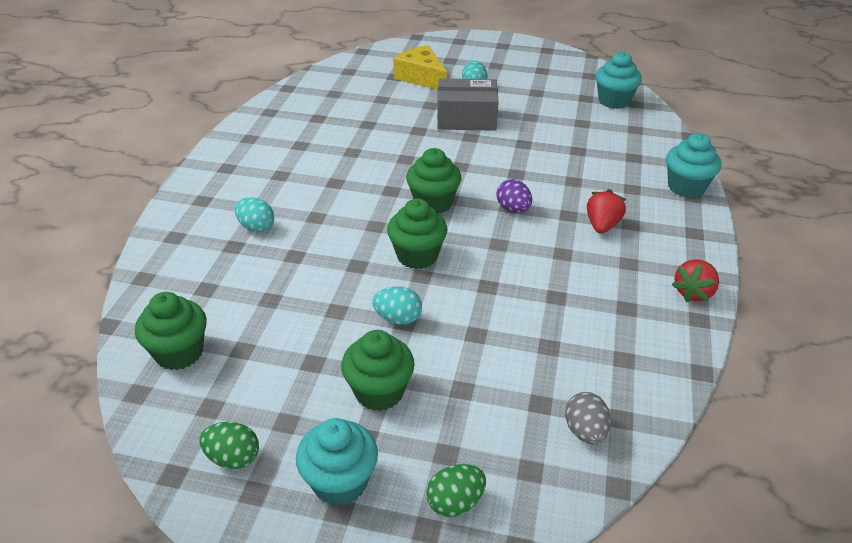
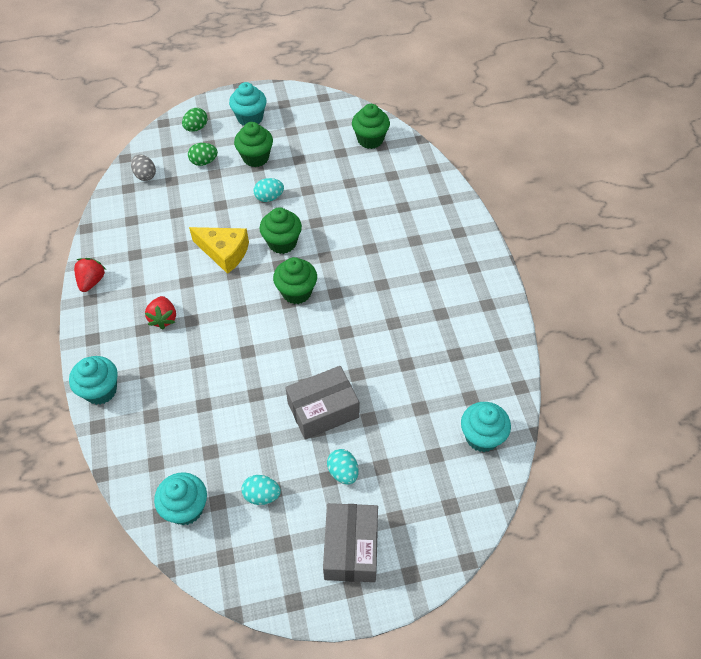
camera: 155 degrees right, 15 degrees up
(233, 458) = (303, 110): green egg -> green egg (204, 162)
(256, 227) = (402, 225): turquoise egg -> turquoise egg (262, 495)
(349, 74) = (482, 437): none -> turquoise cupcake
(421, 77) = (405, 465): yellow cheese -> yellow cheese (224, 252)
(493, 57) = (351, 548): none -> grey box
(513, 209) = (234, 309): purple egg -> none

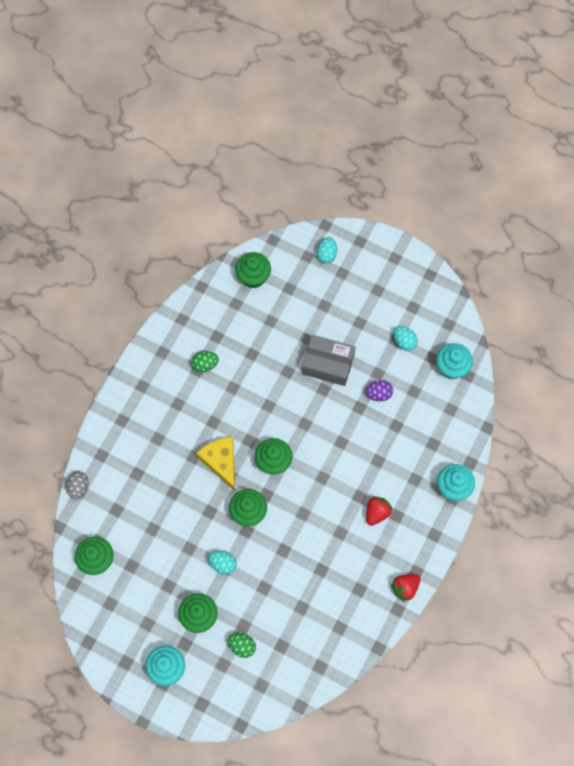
camera: 140 degrees left, 15 degrees up
(145, 175) = (297, 670): grey egg -> grey egg (79, 487)
(196, 128) = (219, 693): green egg -> green egg (205, 365)
(224, 252) = (295, 537): yellow cheese -> yellow cheese (221, 462)
(246, 421) = (378, 394): none -> purple egg
(343, 472) = (348, 319): turquoise egg -> turquoise egg (326, 254)
(351, 548) = (379, 277): grey box -> none
(482, 437) = (253, 277): turquoise cupcake -> green cupcake

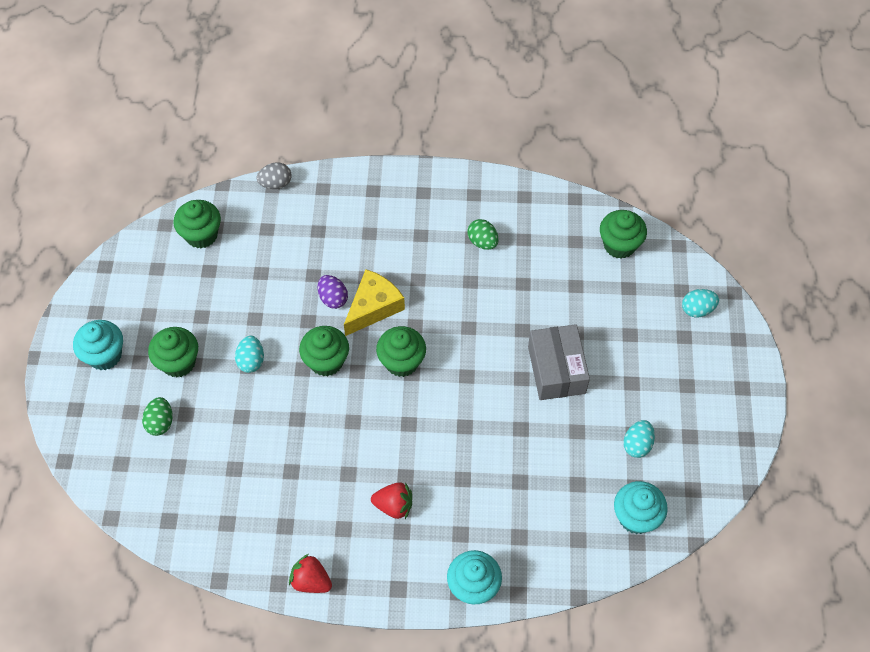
camera: 65 degrees right, 10 degrees down
(378, 394) = (550, 443): purple egg -> purple egg (333, 298)

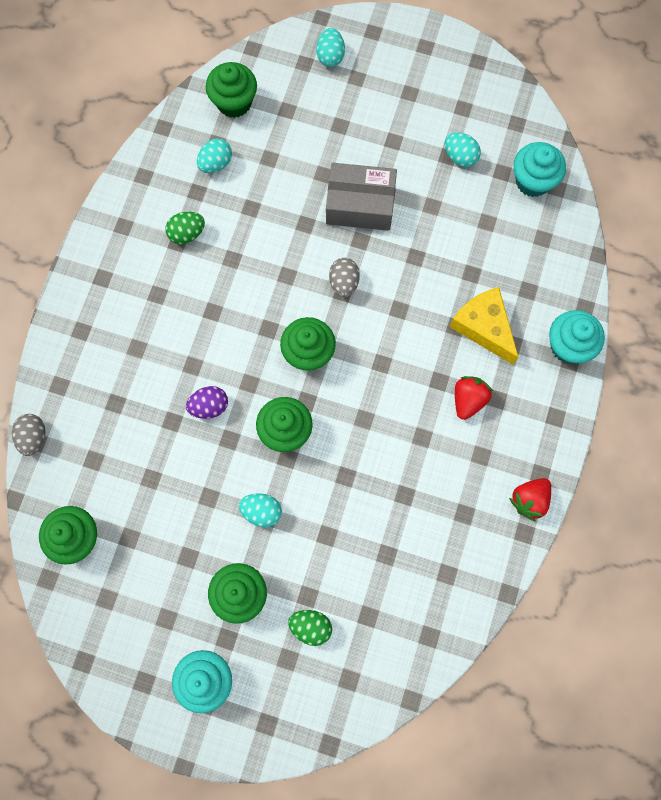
camera: 75 degrees left, 15 degrees up
(373, 307) = (233, 366): yellow cheese -> yellow cheese (484, 327)
(476, 374) = (344, 282): none -> grey egg
(555, 246) = (216, 163): none -> turquoise egg

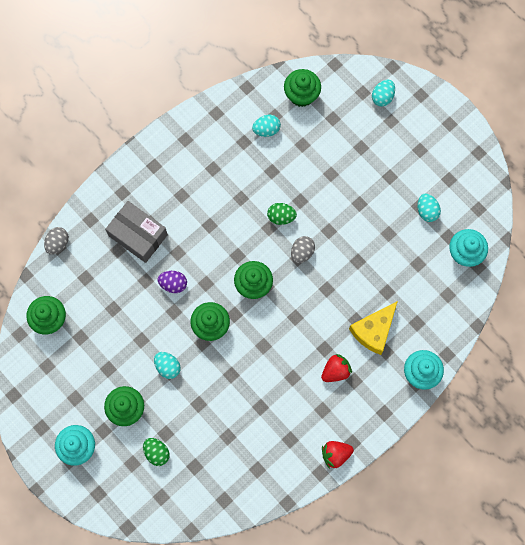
camera: 30 degrees right, 0 degrees up
(187, 233) = (222, 166): green egg -> green egg (281, 217)
(360, 205) = (342, 207): grey box -> grey box (138, 235)
(484, 327) = (374, 330): yellow cheese -> yellow cheese turned 135 degrees counterclockwise

